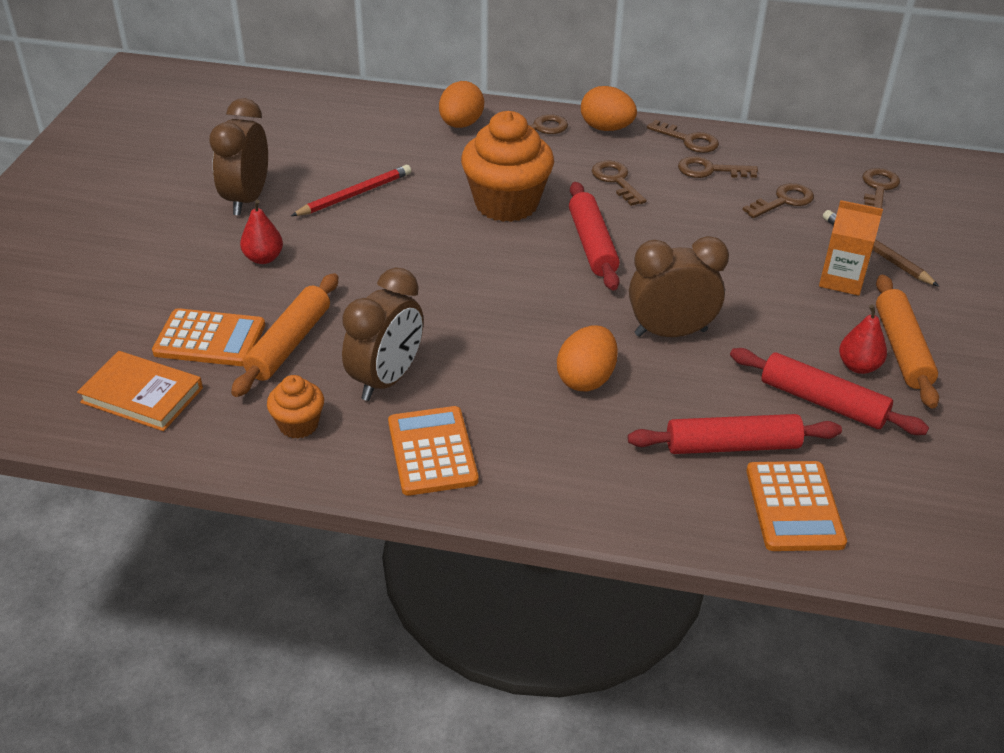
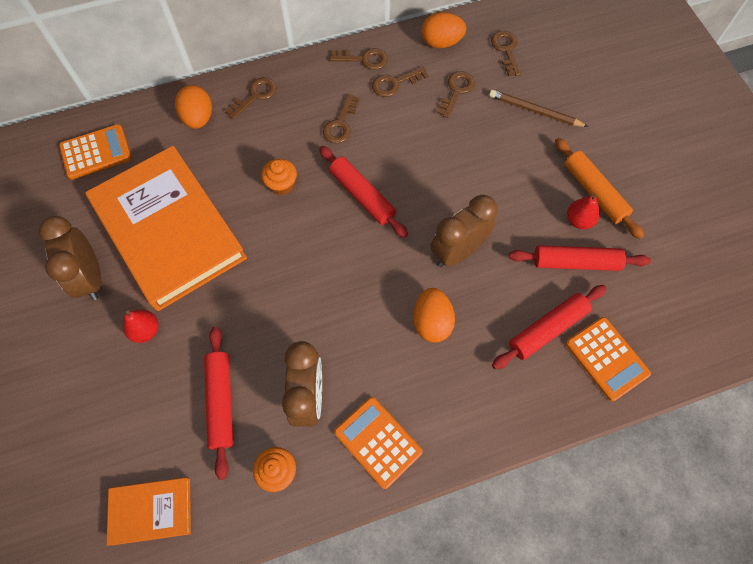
camera: 30 degrees left, 25 degrees up
(210, 339) = (162, 430): orange calculator -> orange calculator (96, 152)
(289, 343) = (221, 402): orange rolling pin -> red rolling pin
(354, 194) = (168, 231): red pencil -> orange book
(506, 204) = (281, 185): orange cupcake -> orange cupcake, size x0.50
(606, 128) = (302, 73): orange egg -> orange egg (441, 43)
(616, 180) = (340, 124): brown key -> brown key turned 105 degrees counterclockwise
(841, 280) = (529, 148): orange carton -> none

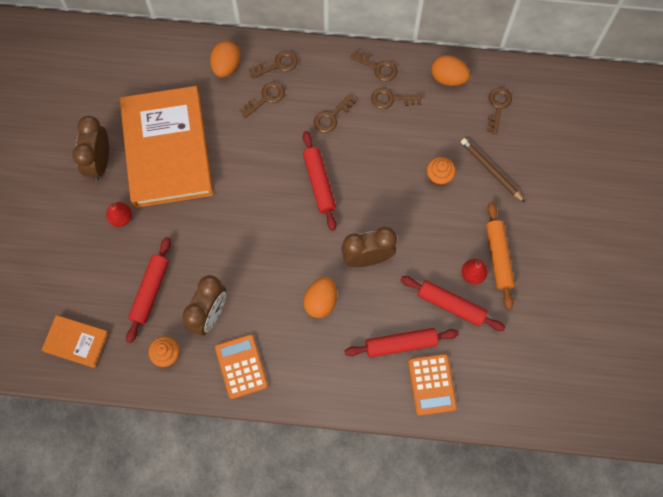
camera: 25 degrees right, 5 degrees up
(96, 152) = (140, 63): orange calculator -> none
(281, 185) = (263, 148): orange cupcake -> orange cupcake (439, 176)
(456, 91) = (437, 126): brown key -> brown key (266, 98)

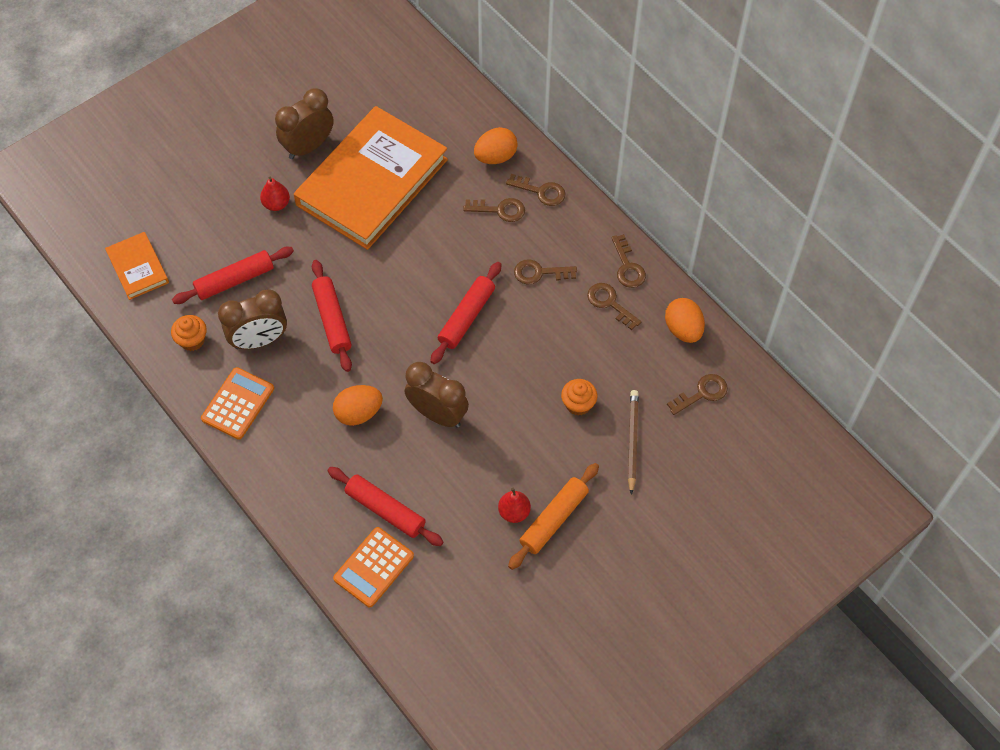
camera: 45 degrees right, 10 degrees down
(451, 305) = (465, 519): red rolling pin -> red rolling pin (332, 320)

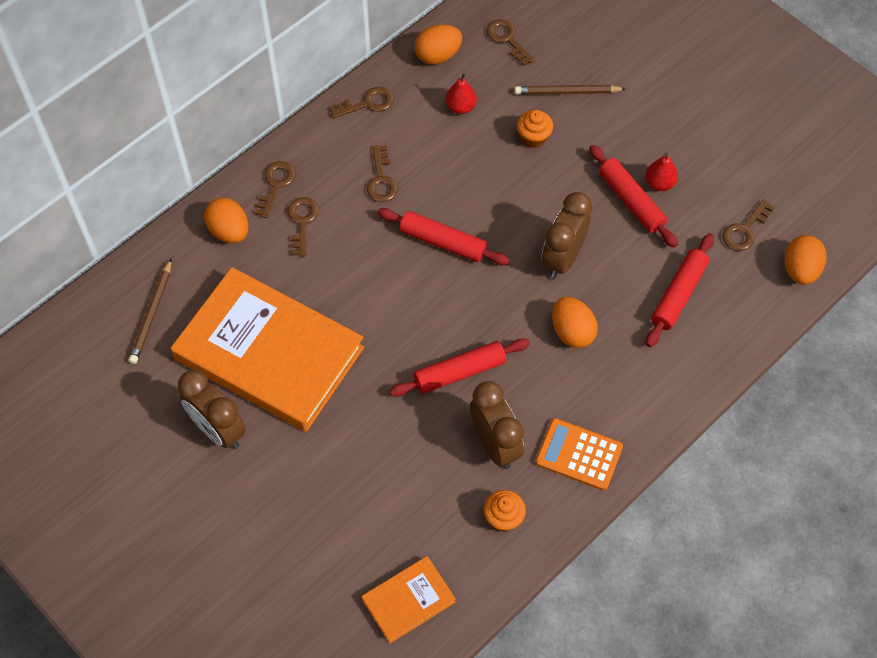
camera: 95 degrees left, 0 degrees up
(234, 280) = (416, 484): red rolling pin -> red rolling pin (631, 201)
(276, 204) = (305, 454): red pear -> red pear (460, 107)
(373, 567) = (742, 298): orange calculator -> none
(398, 629) = (800, 270): none -> orange egg
(421, 103) = (152, 314): none -> brown pencil
(553, 519) = (661, 151): orange rolling pin -> none
(609, 303) = (413, 117): brown key -> brown key (744, 230)

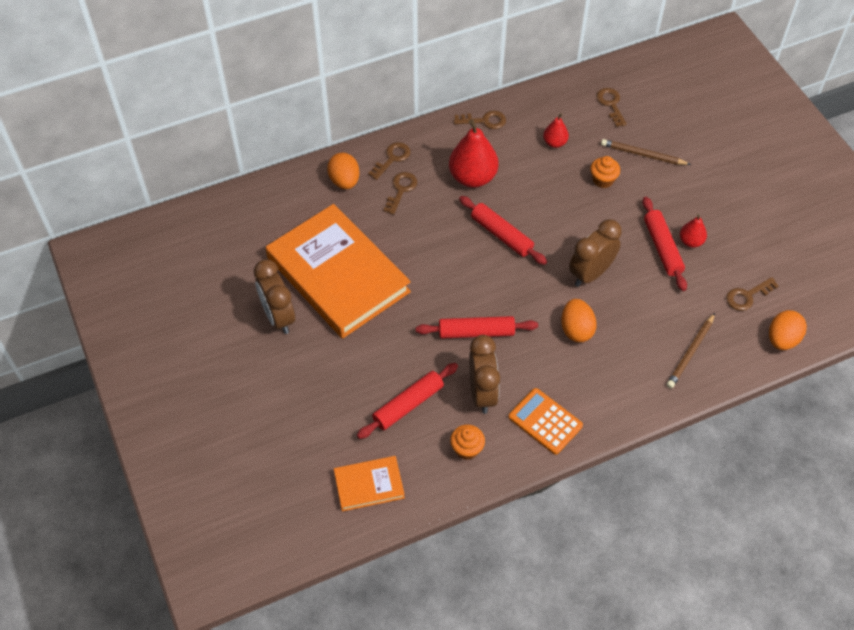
camera: 20 degrees right, 5 degrees down
(152, 314) = (264, 222): brown pencil -> brown pencil (690, 352)
(381, 180) = (472, 177): brown key -> red pear
(438, 56) = (552, 102): orange egg -> none
(678, 294) = (673, 328): red rolling pin -> red rolling pin (408, 404)

